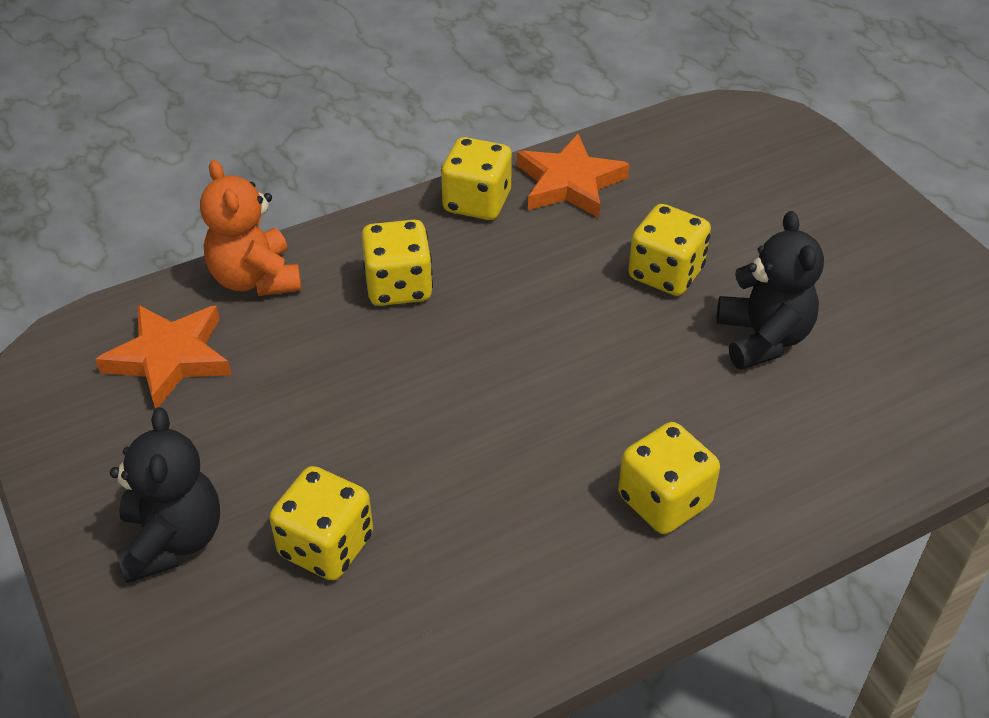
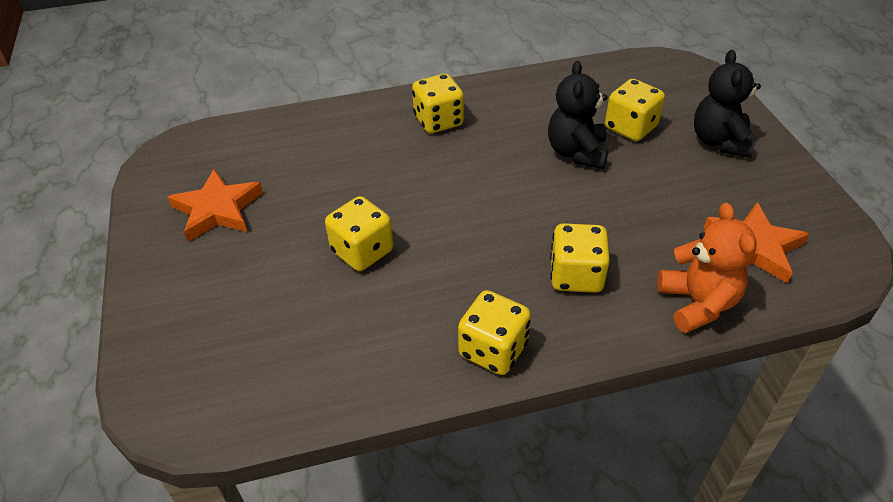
camera: 165 degrees left, 0 degrees up
(569, 183) = (399, 356): orange star -> orange star (217, 209)
(762, 338) = (324, 194): black teddy bear -> black teddy bear (576, 152)

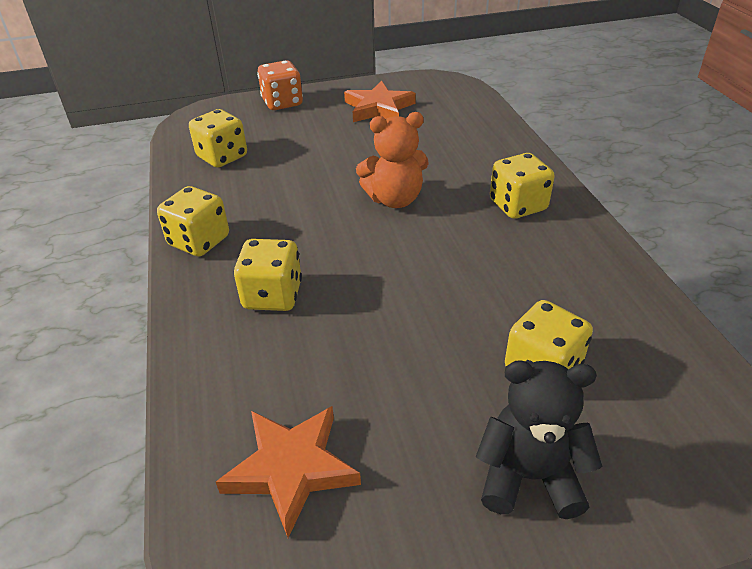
camera: 90 degrees right, 5 degrees down
(164, 308) = (282, 103): none -> orange dice
(362, 251) = (325, 172): yellow dice -> yellow dice (222, 157)
(576, 152) = (477, 309): black teddy bear -> none
(697, 303) = (211, 389): orange teddy bear -> orange teddy bear (394, 199)

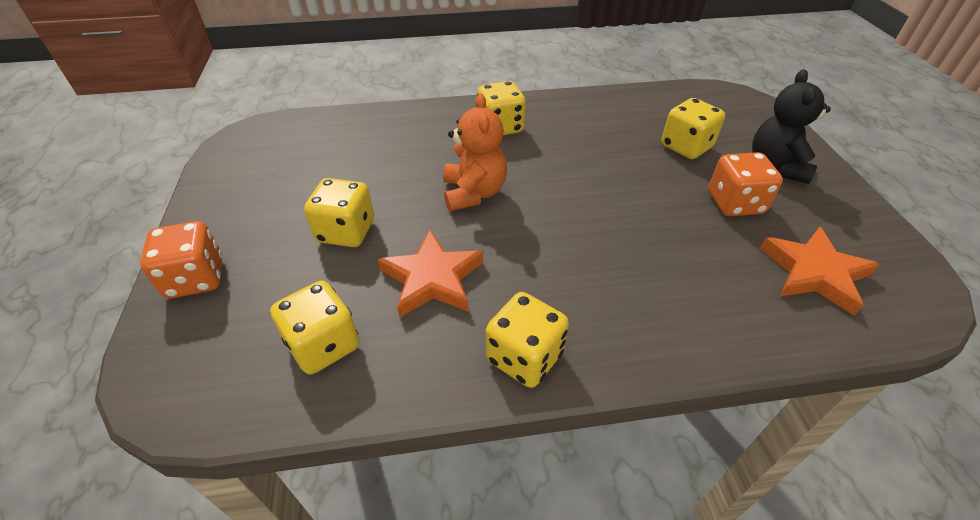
camera: 85 degrees left, 5 degrees up
(273, 295) = (621, 285): yellow dice -> yellow dice (346, 231)
(378, 108) = (275, 189): orange star -> orange star (432, 278)
(420, 406) = (734, 203): none -> orange dice

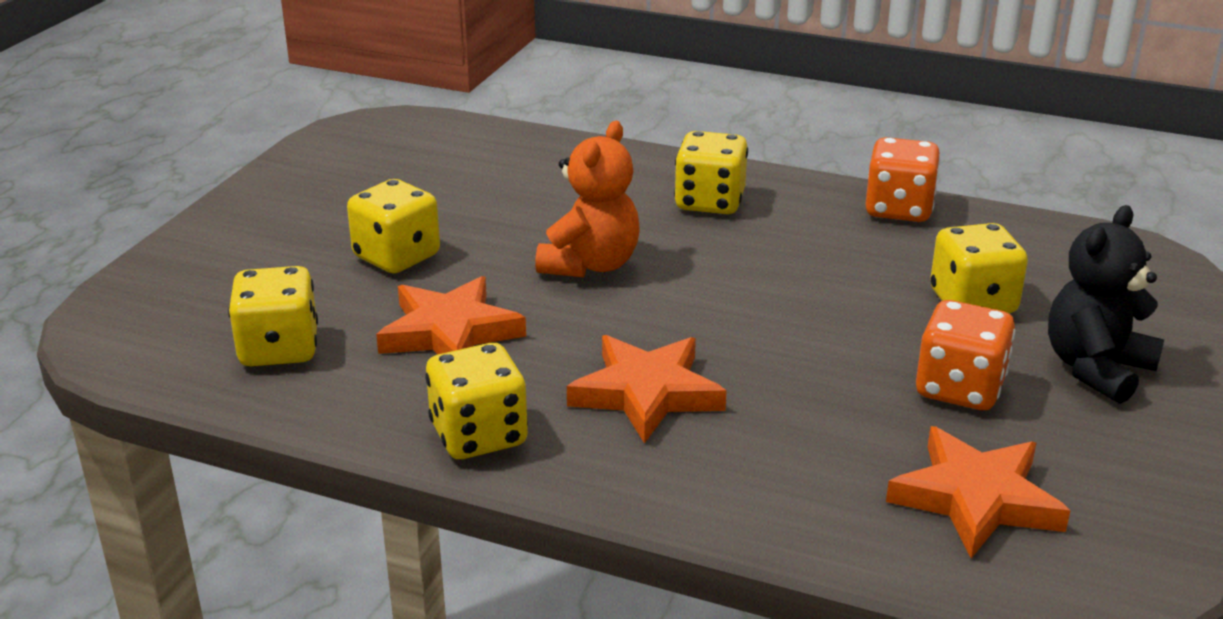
camera: 30 degrees right, 15 degrees down
(196, 278) = (205, 250): orange dice -> orange dice (898, 209)
(591, 276) = (646, 393): none -> orange star

